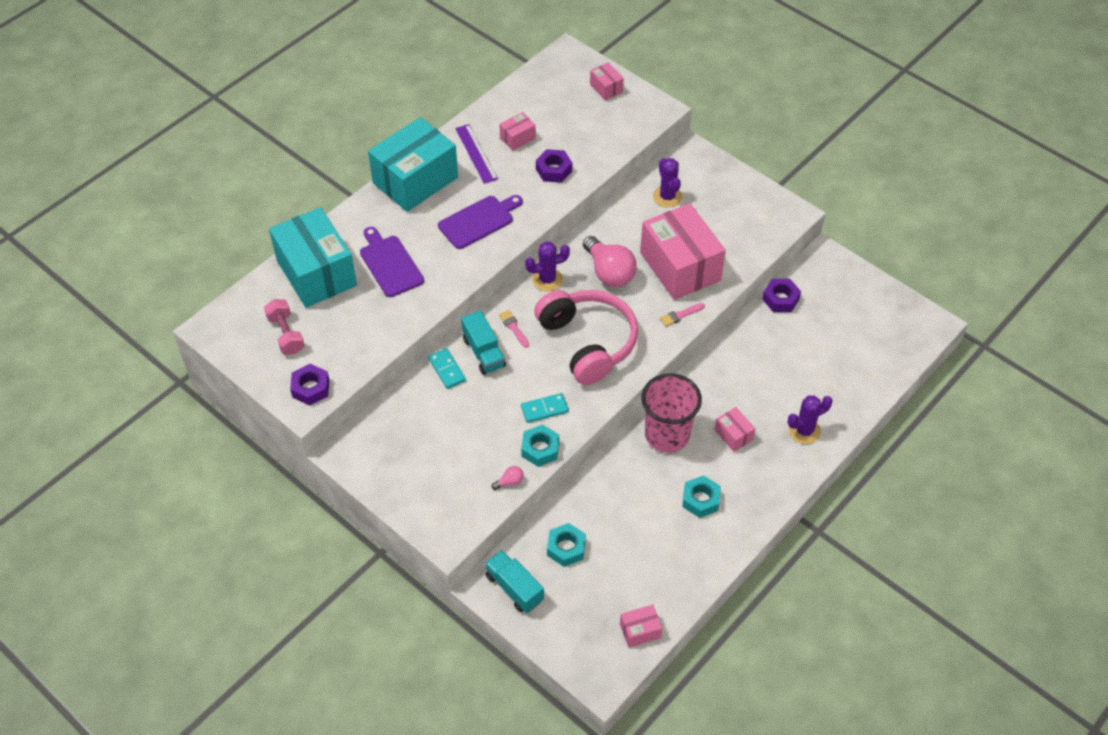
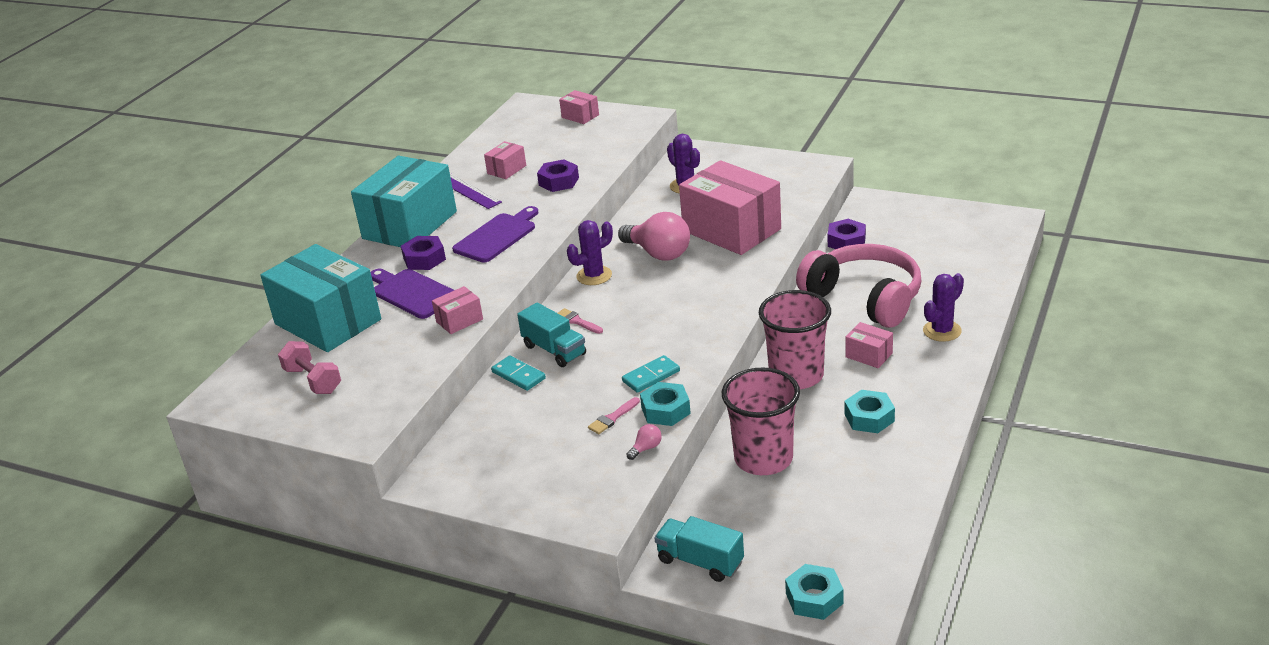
camera: 15 degrees left, 20 degrees down
(310, 388) = (364, 417): purple nut -> purple nut (424, 259)
(566, 548) = (741, 505): turquoise nut -> turquoise nut (814, 598)
(588, 342) = (668, 311): pink headphones -> pink headphones (864, 298)
(602, 510) = (763, 459): none -> pink cup
(640, 631) = (876, 554): pink box -> pink box (459, 320)
(680, 315) = (755, 264): pink brush -> pink brush (612, 418)

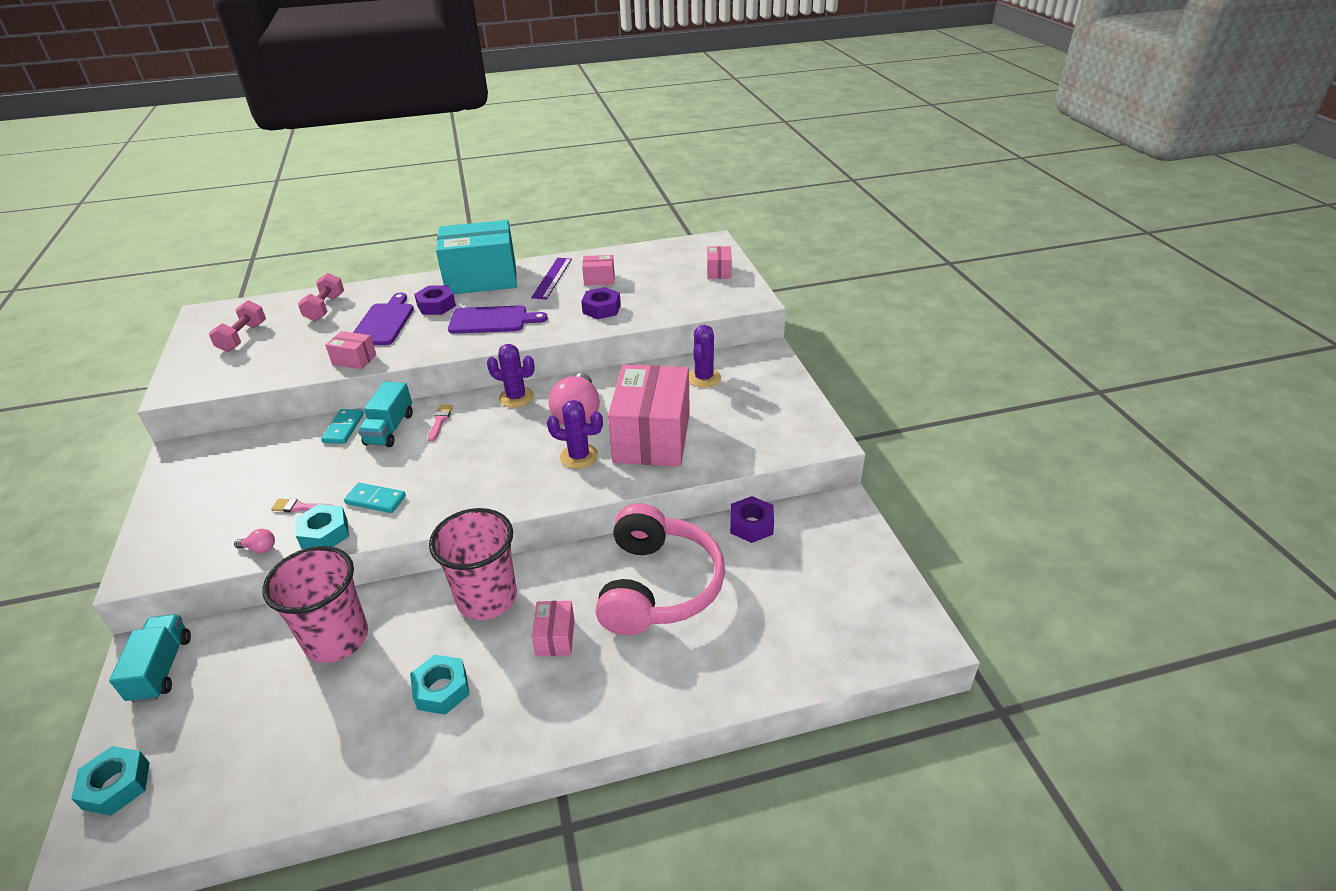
camera: 50 degrees right, 5 degrees up
(328, 322) = (325, 308): turquoise box -> pink dumbbell
(942, 331) = (641, 679): purple cactus -> purple cactus (579, 456)

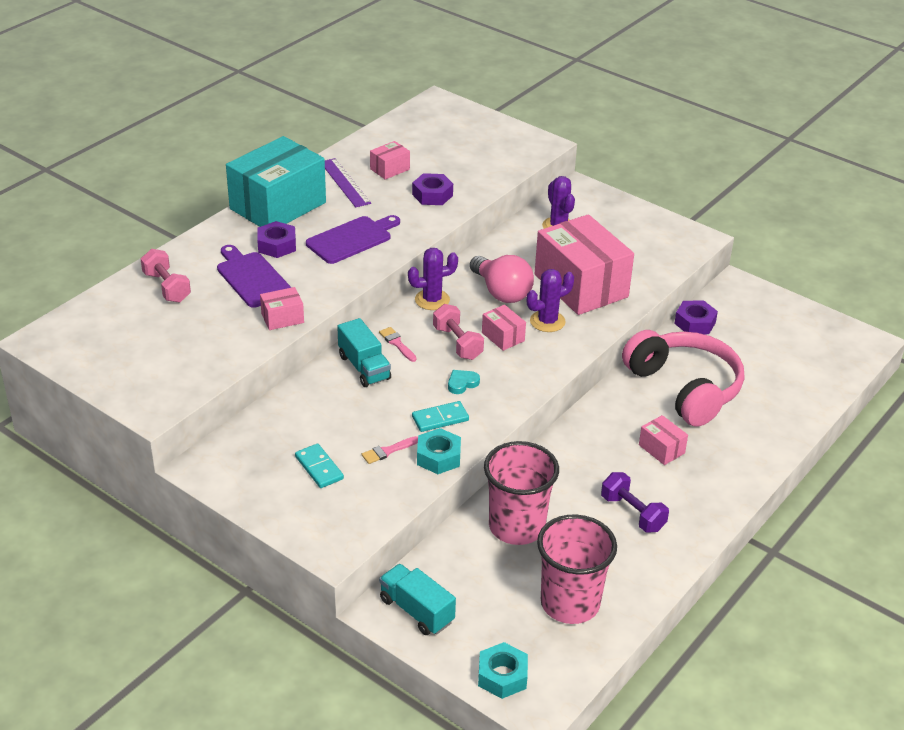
camera: 40 degrees left, 0 degrees up
(243, 337) = (131, 343): pink dumbbell -> pink dumbbell (457, 343)
(260, 549) = (405, 490): pink light bulb -> none
(343, 428) = (322, 384): turquoise domino -> turquoise domino (319, 468)
(435, 478) = (462, 383): none -> turquoise heart
(442, 690) = (632, 513): turquoise nut -> purple dumbbell
(487, 598) = (584, 451): pink cup -> pink cup (570, 603)
(719, 271) = (482, 128): pink box -> pink box (503, 337)

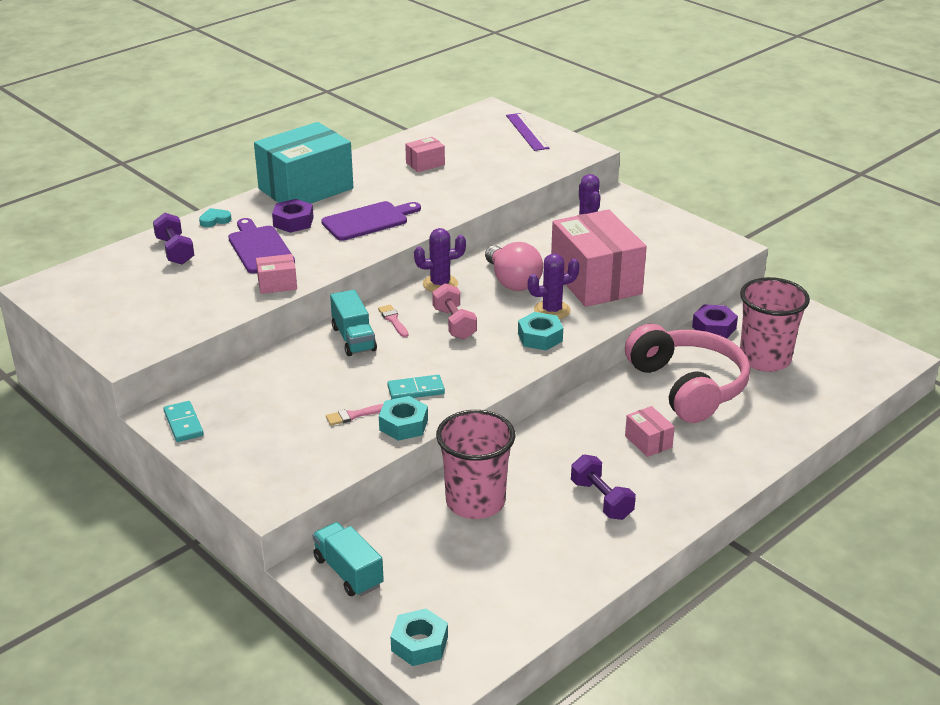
camera: 10 degrees right, 5 degrees down
(167, 287) = (175, 251): pink dumbbell -> purple dumbbell
(319, 468) = (280, 425): turquoise domino -> turquoise domino (183, 424)
(345, 182) = (377, 173): purple ruler -> purple ruler (527, 132)
(432, 195) = (460, 188): purple nut -> none
(462, 383) = (448, 360): turquoise heart -> turquoise heart (215, 220)
(503, 337) = (502, 321): pink box -> none
(543, 352) = (540, 337): none -> turquoise nut
(570, 603) = (511, 580): pink cup -> pink cup (765, 359)

